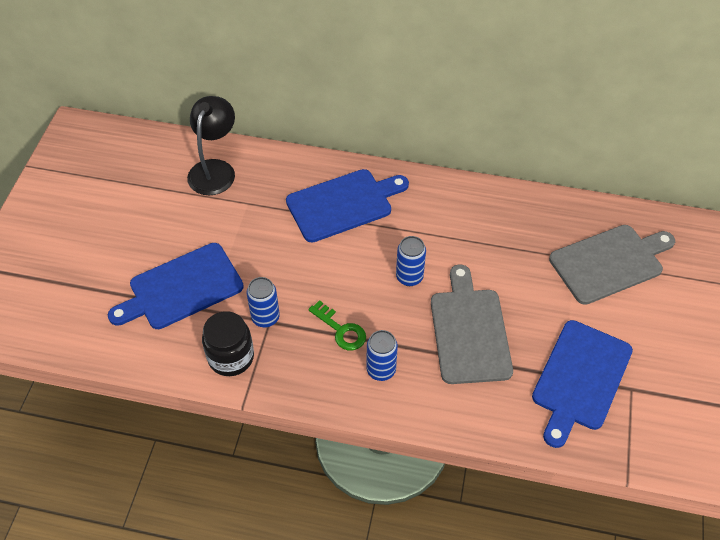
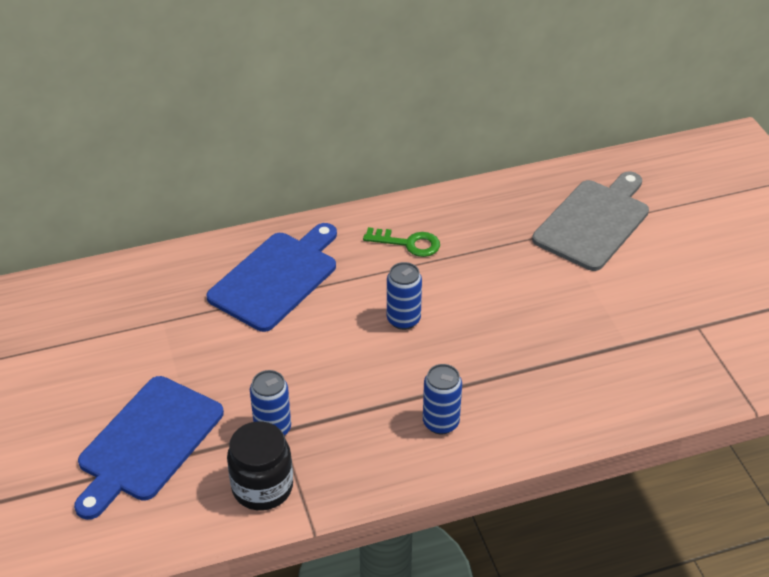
camera: 30 degrees left, 10 degrees down
(215, 169) = (95, 302): black lamp -> none
(341, 330) = (368, 403): green key -> green key (408, 243)
(469, 331) = (504, 344): grey cutting board -> none
(580, 379) = (644, 339): blue cutting board -> none

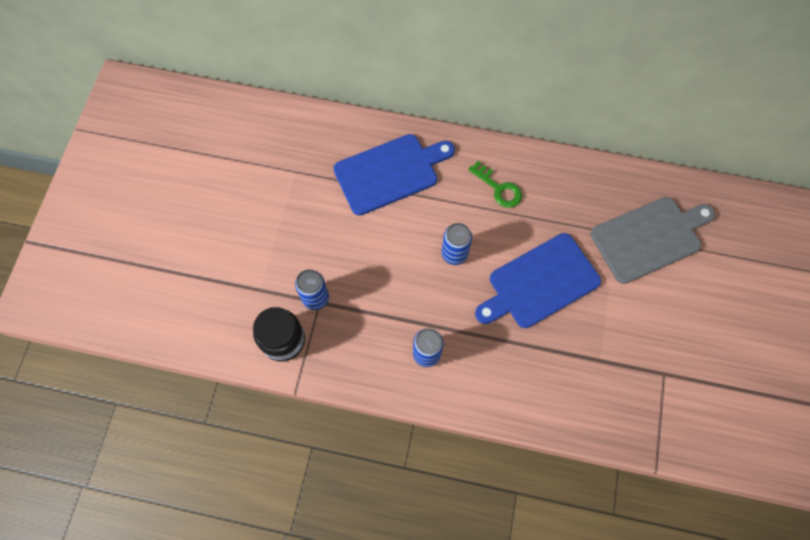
camera: 30 degrees right, 25 degrees up
(148, 443) = (234, 266): blue cutting board -> blue cutting board (540, 283)

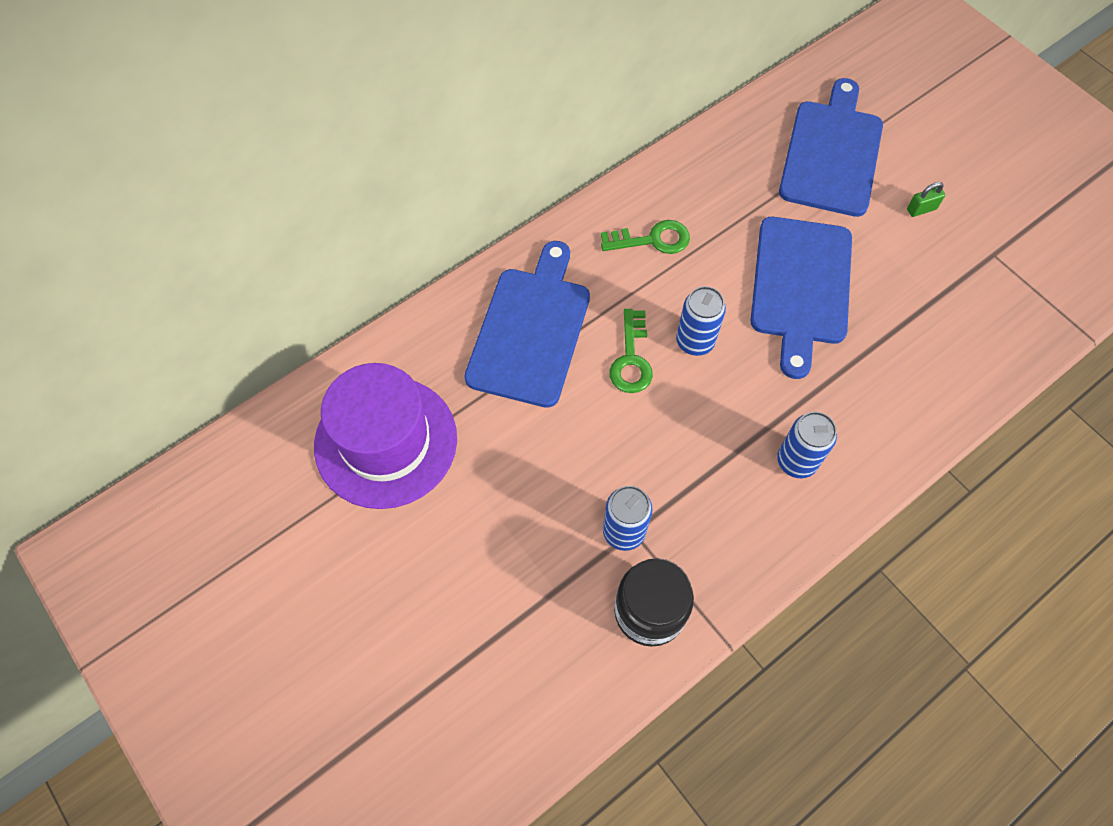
camera: 50 degrees left, 5 degrees down
(274, 157) = (386, 441): none -> purple hat
(416, 231) = (631, 359): none -> green key
(649, 238) = (831, 153): grey cutting board -> blue cutting board
(657, 312) = (921, 209): none -> green padlock

